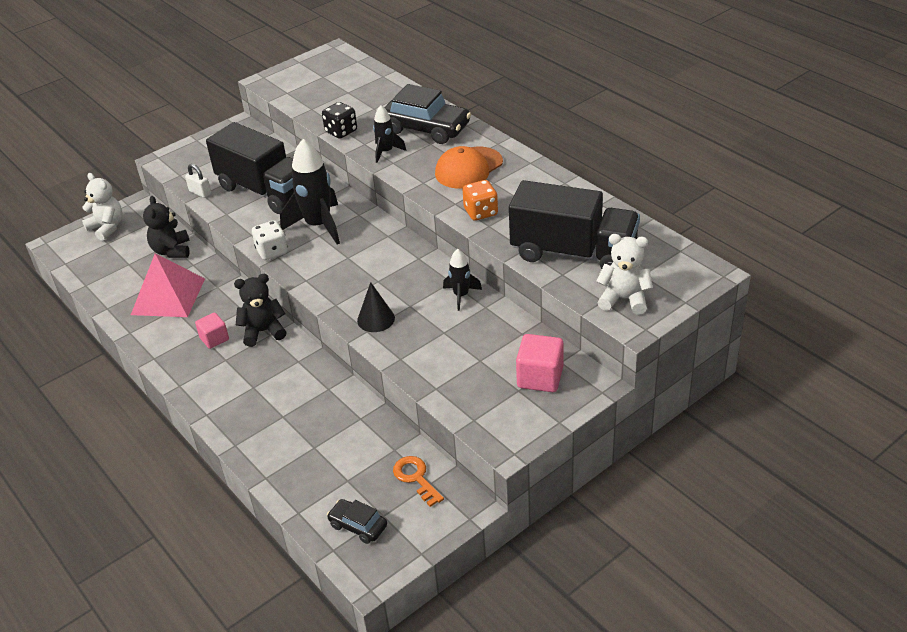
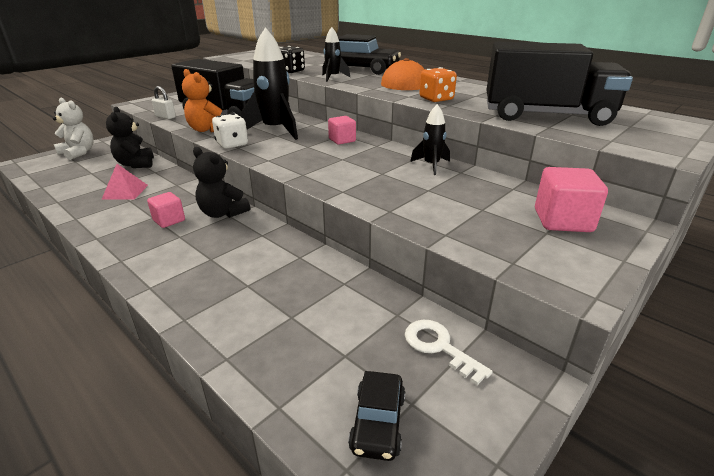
camera: 10 degrees left, 10 degrees down
(168, 296) = (125, 192): pink pyramid -> pink pyramid, size x0.56
(247, 222) = (207, 130): none -> orange teddy bear
(263, 331) = (223, 213): black teddy bear -> black teddy bear turned 120 degrees counterclockwise
(358, 526) = (378, 422): black car -> black car turned 105 degrees counterclockwise
(376, 319) = (349, 183): black cone -> none
(385, 247) = (342, 140): none -> pink cube
(416, 478) = (439, 347): orange key -> white key
(624, 299) = (633, 138): white teddy bear -> none

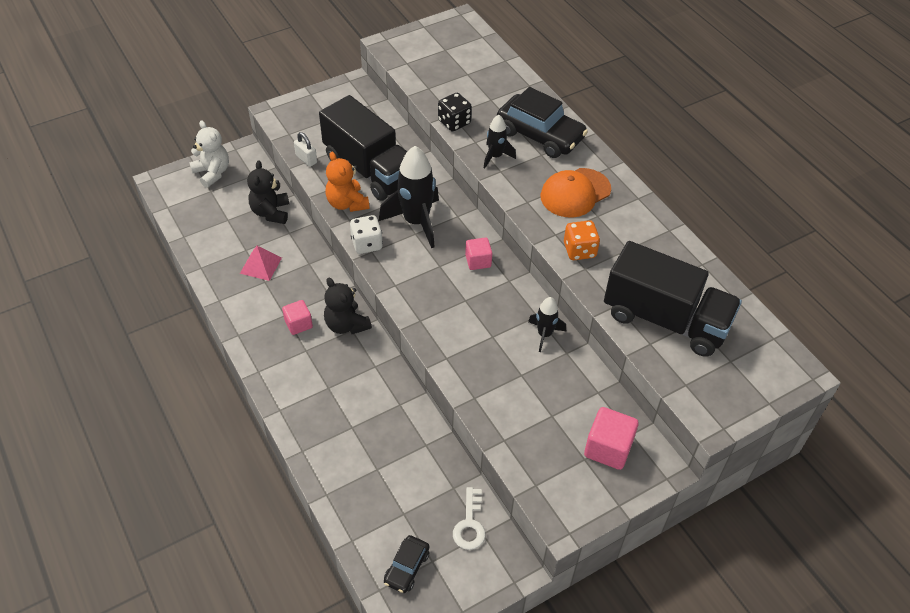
camera: 15 degrees right, 20 degrees up
(439, 347) = (469, 524): white key -> white key turned 150 degrees counterclockwise

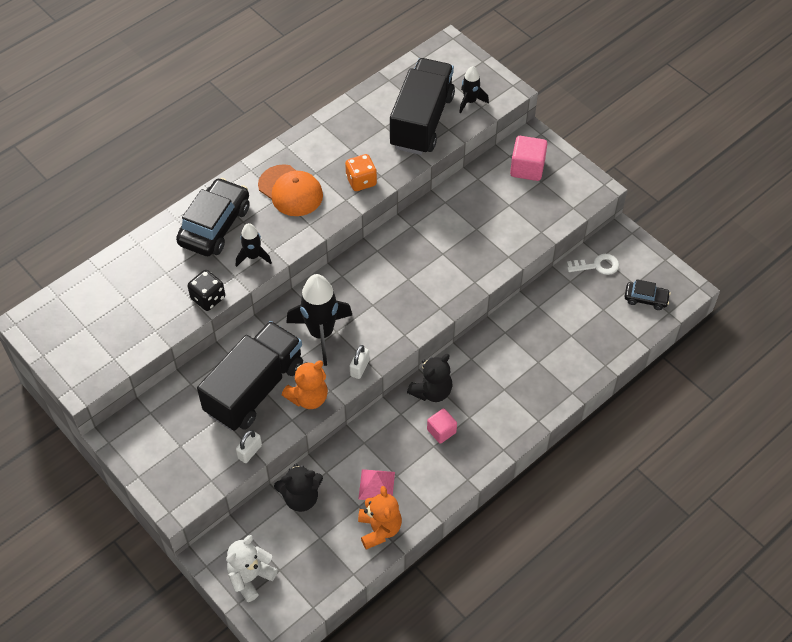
camera: 100 degrees left, 5 degrees up
(216, 260) = (379, 529): none -> orange teddy bear
(367, 244) = (359, 368): white dice -> white padlock
(478, 261) = (360, 276): pink cube -> none
(544, 334) = (430, 218): black rocket -> black rocket (470, 101)

